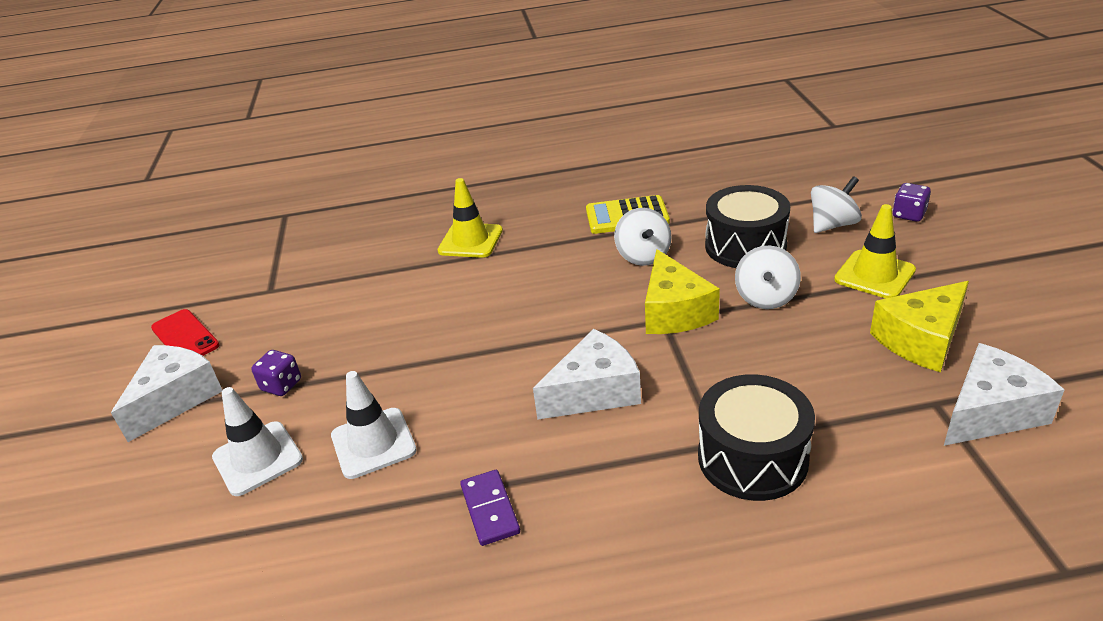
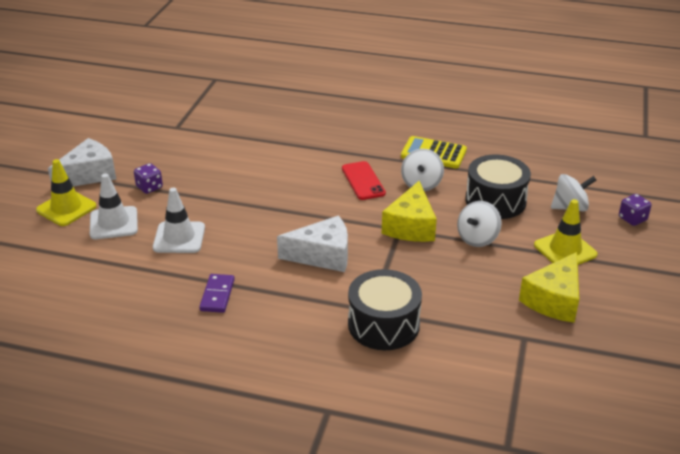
camera: 20 degrees right, 0 degrees up
(185, 337) = (113, 140): red phone -> red phone (363, 181)
(470, 241) = (318, 136): yellow traffic cone -> yellow traffic cone (66, 208)
(921, 340) = (554, 300): yellow cheese -> yellow cheese turned 45 degrees counterclockwise
(990, 412) = (553, 355): white cheese -> none

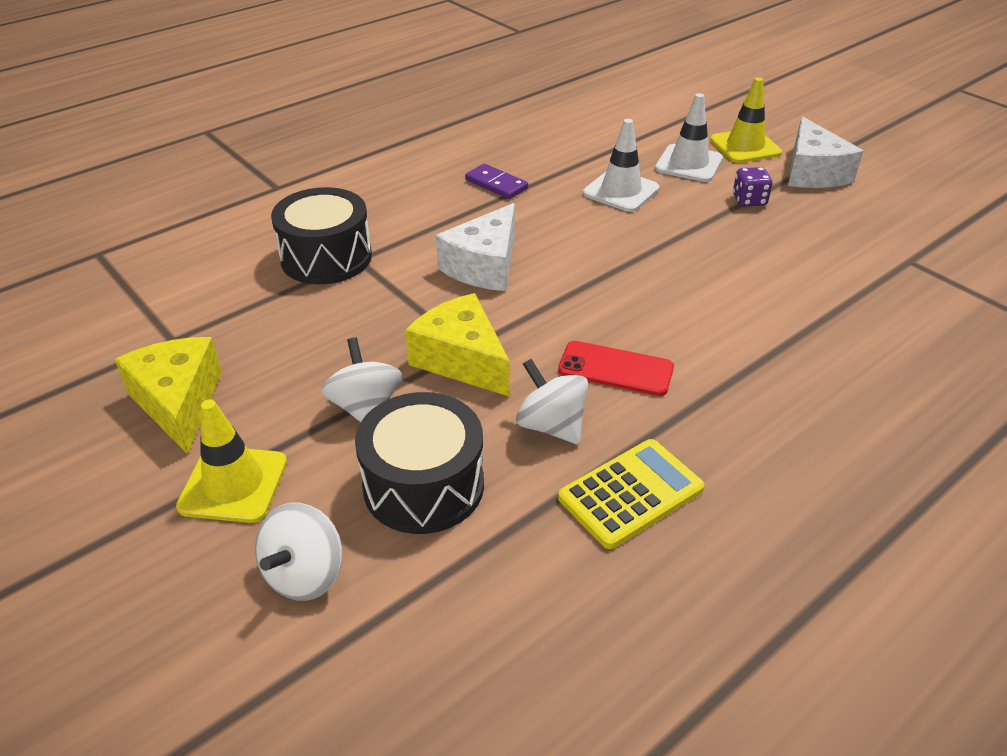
camera: 125 degrees right, 5 degrees up
(632, 219) = (177, 644): purple dice -> none

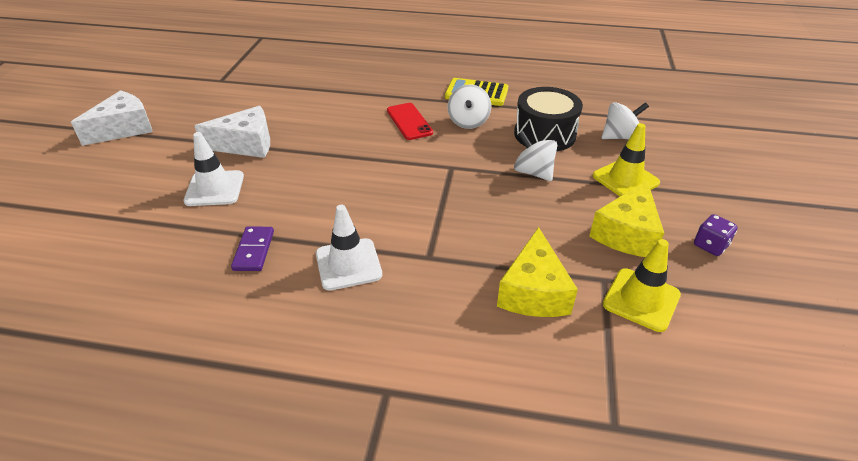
camera: 130 degrees left, 0 degrees up
(326, 257) = (444, 274): black drum -> none
(365, 407) = (533, 172): white spinning top -> white spinning top turned 105 degrees clockwise
(462, 360) = (462, 163): yellow cheese -> yellow cheese (533, 291)
(484, 266) = (371, 199): white cheese -> white cheese (246, 144)
(689, 164) = (144, 177): white traffic cone -> white traffic cone (348, 264)
(745, 146) = (93, 164): yellow traffic cone -> yellow traffic cone (641, 299)
(749, 200) = (187, 138): purple dice -> purple dice (710, 245)

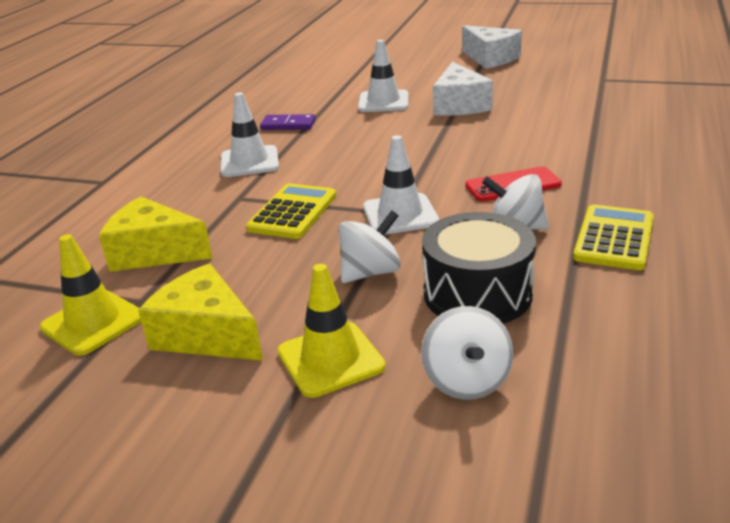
camera: 100 degrees right, 10 degrees down
(454, 165) = (400, 215): none -> white traffic cone
(454, 218) = (293, 212): none -> yellow calculator
(710, 245) = (139, 413): purple dice -> none

